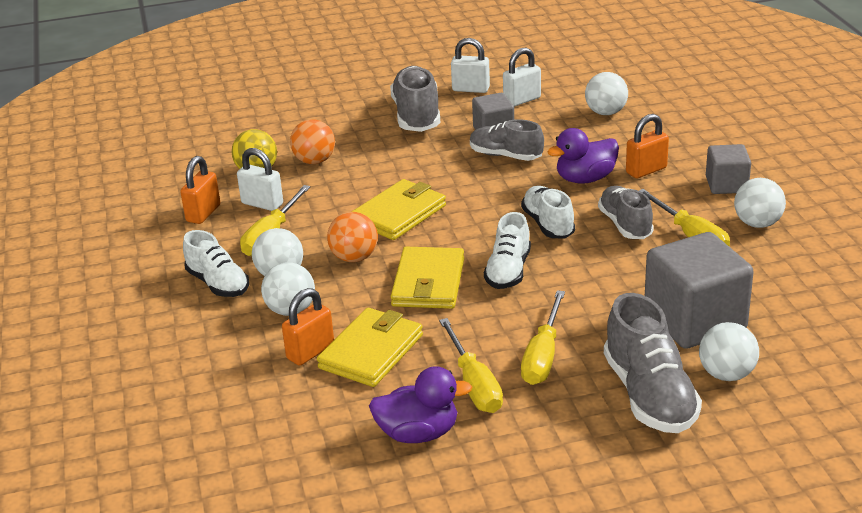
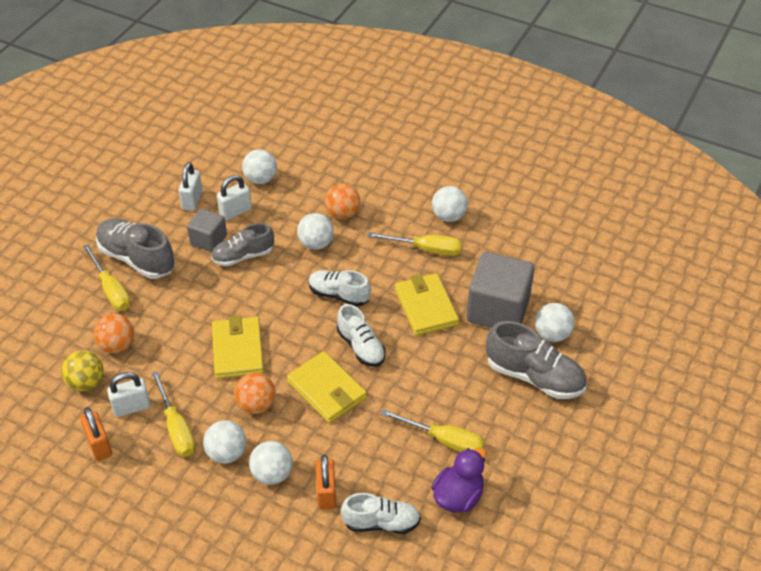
camera: 50 degrees left, 15 degrees up
(218, 284) = (195, 492): white shoe -> white shoe (381, 523)
(371, 351) = (361, 464): yellow wallet -> yellow wallet (426, 307)
(471, 89) = (143, 211): white padlock -> white padlock (235, 211)
(543, 356) = (454, 393): yellow screwdriver -> yellow screwdriver (111, 290)
(585, 179) = (316, 244): purple duck -> white ball
(625, 225) = (382, 265): grey shoe -> none
(646, 170) = (343, 214): orange padlock -> orange ball
(726, 185) = (399, 197): grey cube -> none

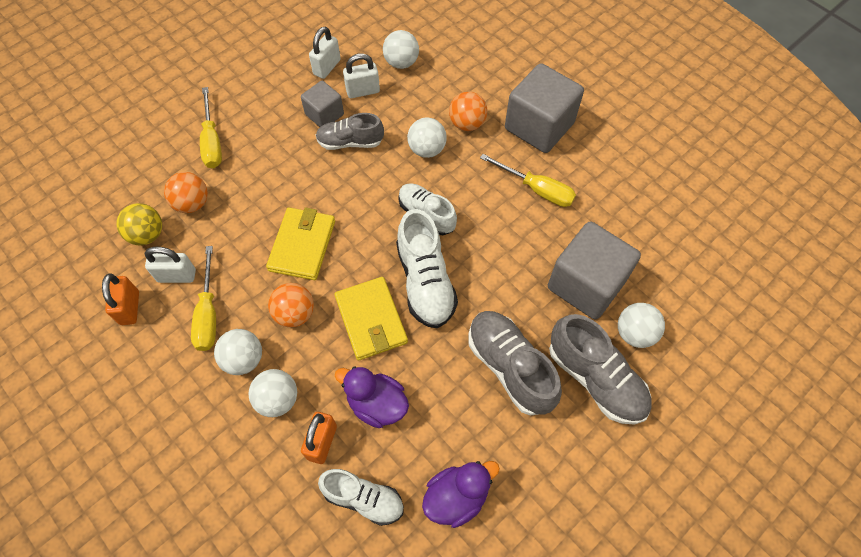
camera: 20 degrees right, 15 degrees up
(137, 258) = (249, 115): grey shoe -> grey shoe (510, 367)
(360, 451) = (376, 404): none -> purple duck
(361, 347) = (425, 281): white shoe -> white shoe, size x1.50
(407, 199) = (539, 126): none -> grey cube
(426, 307) = (511, 256): yellow wallet -> none
(444, 440) = (468, 422): yellow screwdriver -> none
(448, 216) = (575, 158): white ball -> none

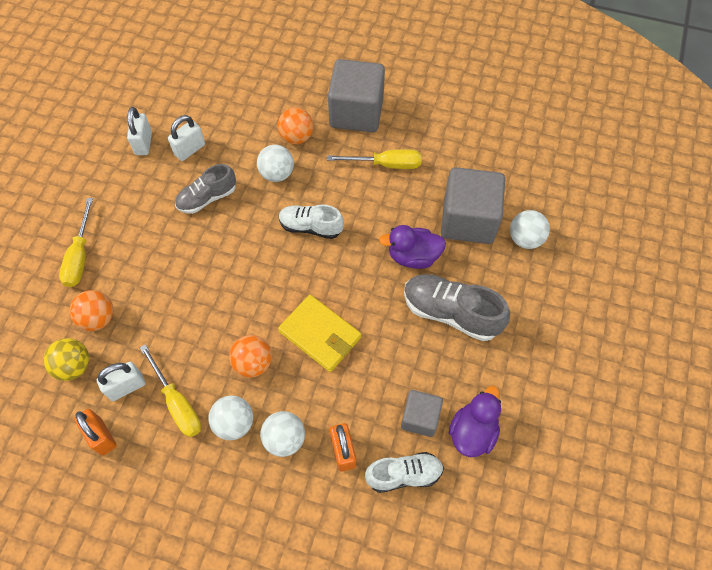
camera: 30 degrees left, 0 degrees up
(212, 141) = (80, 256): yellow screwdriver -> yellow screwdriver turned 45 degrees clockwise
(302, 245) = (222, 304): yellow wallet -> none
(324, 114) = (169, 185): grey cube -> grey cube (420, 418)
(376, 404) = (367, 397): purple duck -> purple duck (413, 256)
(401, 62) = (208, 110): white ball -> none
(425, 281) = (344, 281): white shoe -> none
(595, 378) = (518, 287): grey shoe -> none

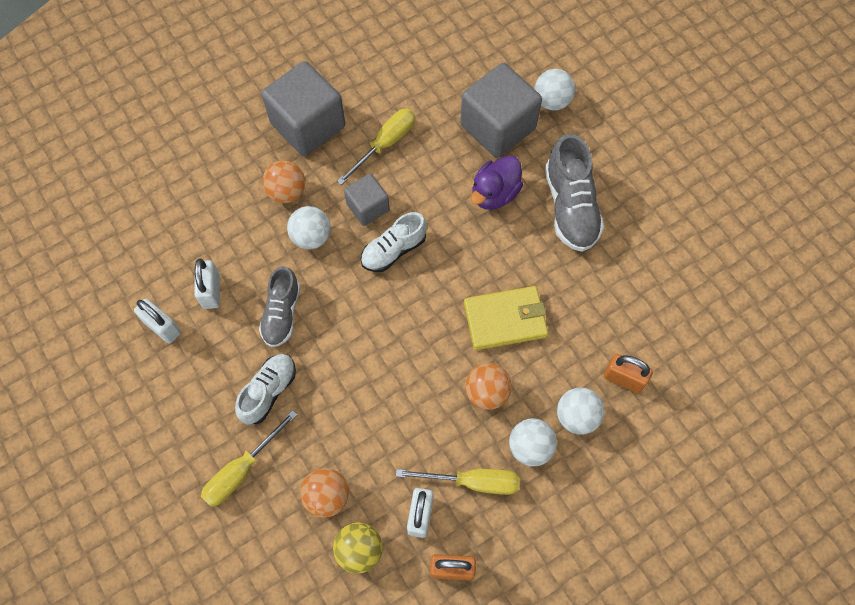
camera: 50 degrees left, 5 degrees up
(80, 256) = (241, 470): yellow screwdriver -> yellow screwdriver turned 90 degrees clockwise
(404, 475) = (678, 348): white shoe -> white shoe (268, 391)
(420, 418) = (641, 300): grey cube -> grey cube (368, 207)
(451, 313) = (570, 206): grey shoe -> grey shoe turned 75 degrees counterclockwise
(472, 432) = (682, 271): purple duck -> none

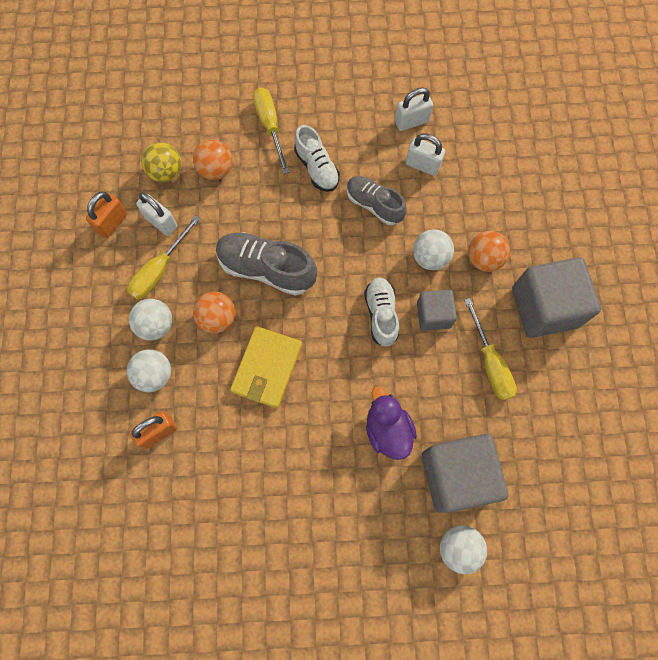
camera: 120 degrees right, 5 degrees up
(570, 206) = (336, 491): grey shoe -> grey shoe (266, 269)

